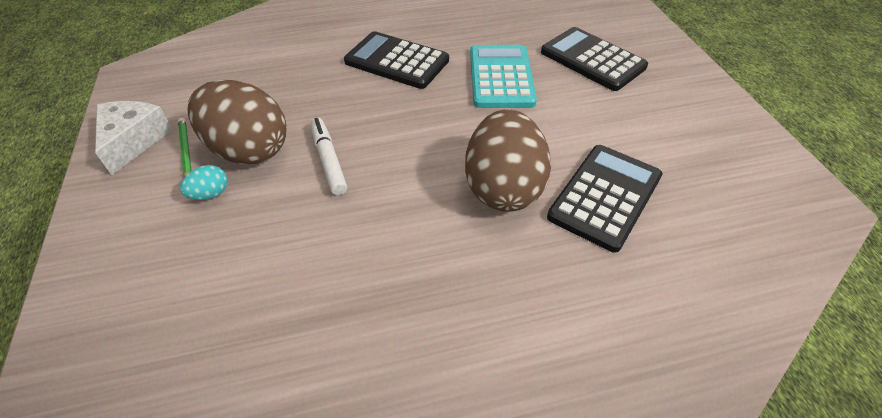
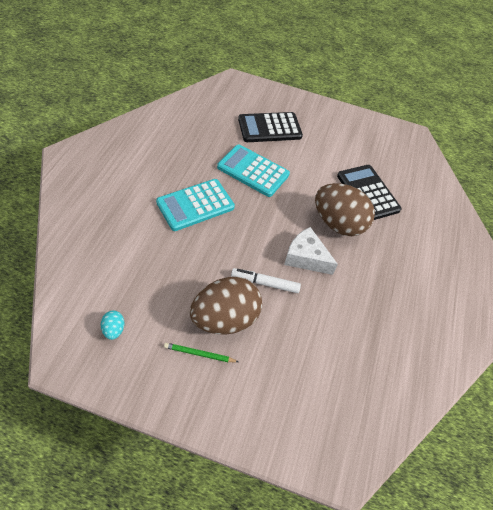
camera: 65 degrees left, 5 degrees up
(133, 141) = (162, 382): white cheese -> white cheese (306, 257)
(210, 194) = (252, 353): turquoise egg -> turquoise egg (114, 330)
(397, 61) = (195, 205): black calculator -> turquoise calculator

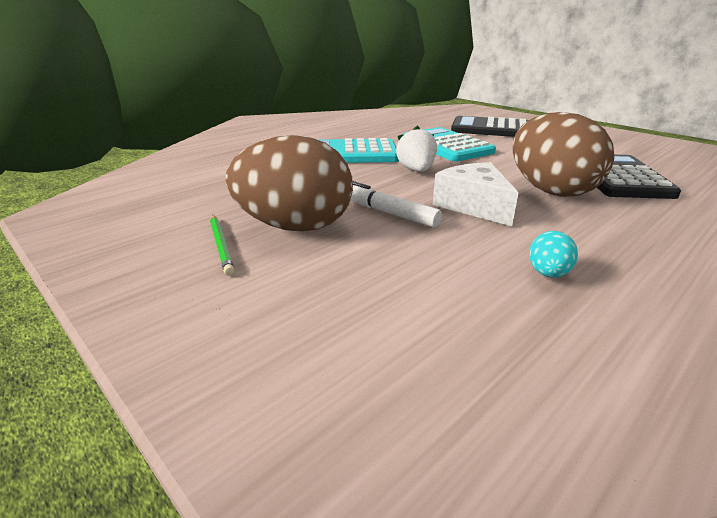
camera: 35 degrees right, 25 degrees down
(114, 330) = (146, 205): turquoise egg -> turquoise egg (548, 274)
(199, 354) = (221, 245): green pencil -> green pencil turned 150 degrees counterclockwise
(253, 219) = (416, 170): none -> white strawberry

